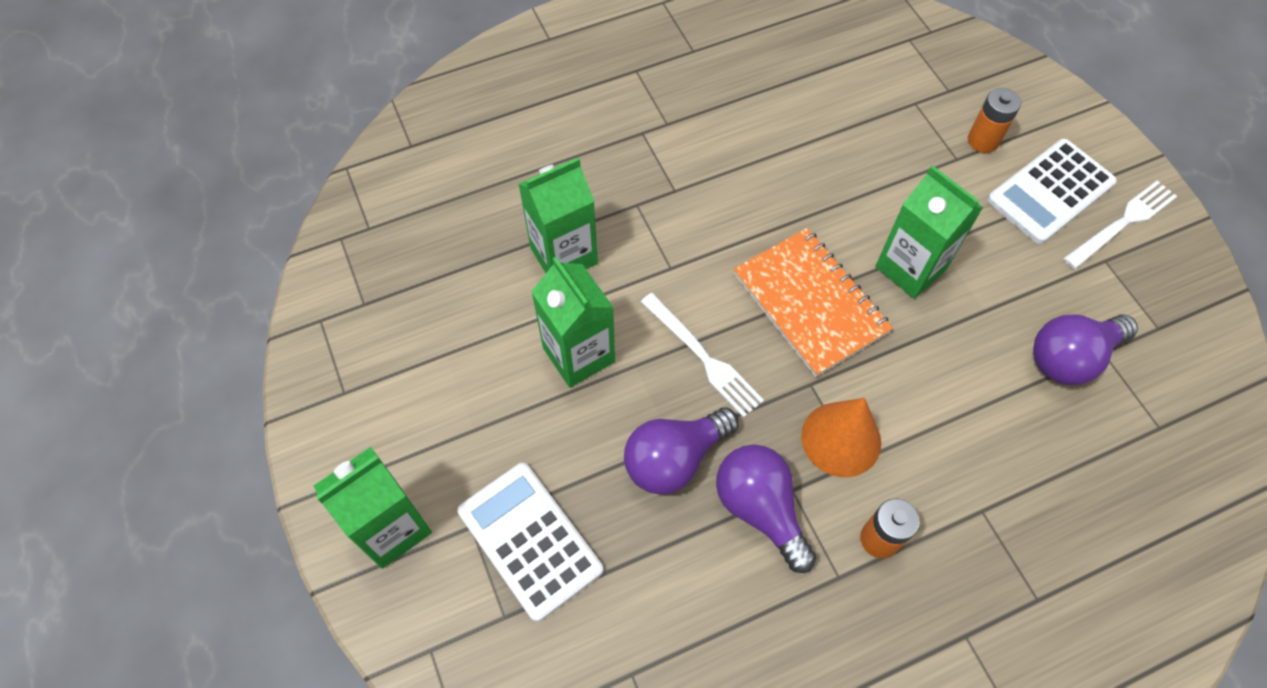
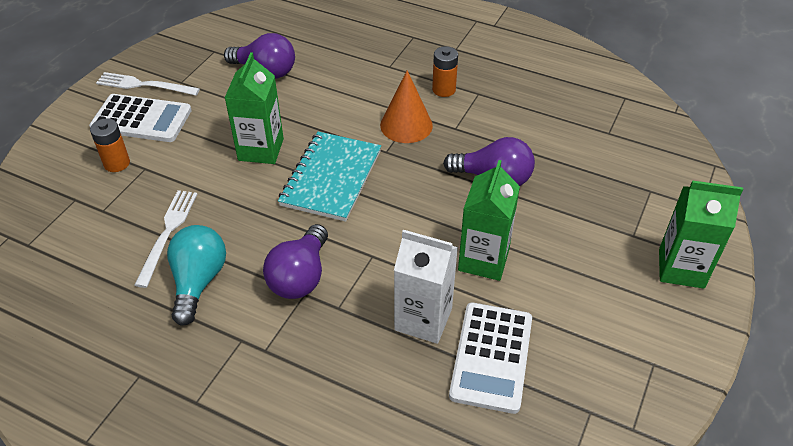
camera: 130 degrees left, 15 degrees down
(530, 540) = (606, 206): white calculator -> white calculator (491, 357)
(564, 256) = (423, 319): green carton -> white carton
(703, 357) = (419, 203): white fork -> white fork (167, 233)
(758, 127) = (198, 281): none -> turquoise light bulb
(760, 509) = (479, 133): purple light bulb -> purple light bulb (300, 276)
(810, 303) = (331, 178): orange notebook -> turquoise notebook

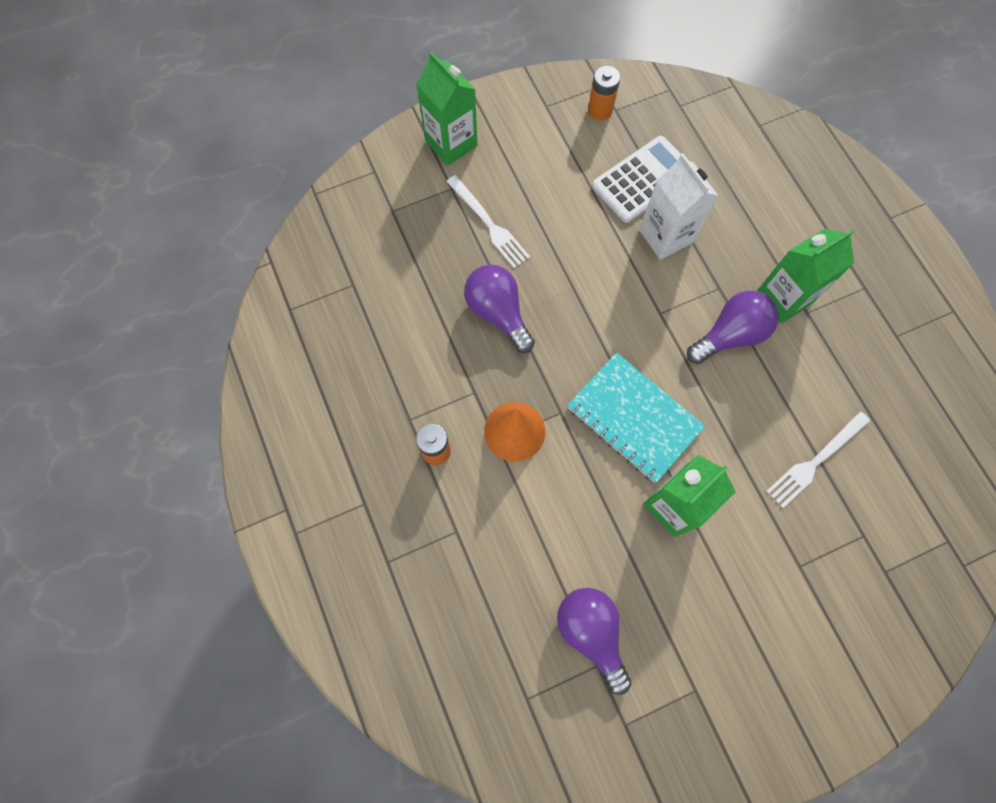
camera: 140 degrees left, 25 degrees up
(117, 163) = (825, 596): orange battery -> orange battery (600, 110)
(141, 119) = (770, 652): white calculator -> none
(144, 85) = (740, 719): white fork -> white fork (489, 224)
(198, 281) = (813, 388): turquoise light bulb -> none
(331, 178) = (633, 418): turquoise notebook -> turquoise notebook turned 75 degrees clockwise
(483, 260) = (580, 248): green carton -> green carton (783, 298)

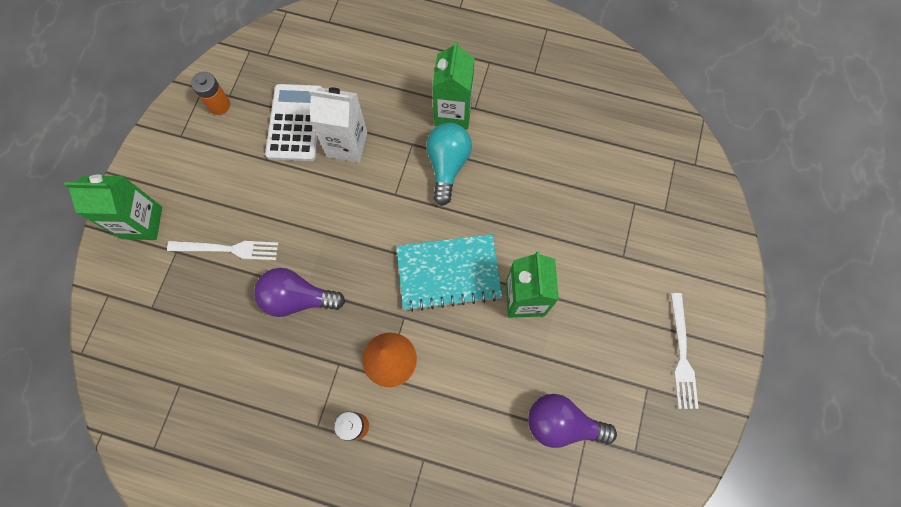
camera: 50 degrees left, 0 degrees up
(730, 335) = (447, 165): purple light bulb -> turquoise light bulb
(815, 461) = (568, 188): white fork -> white fork (681, 354)

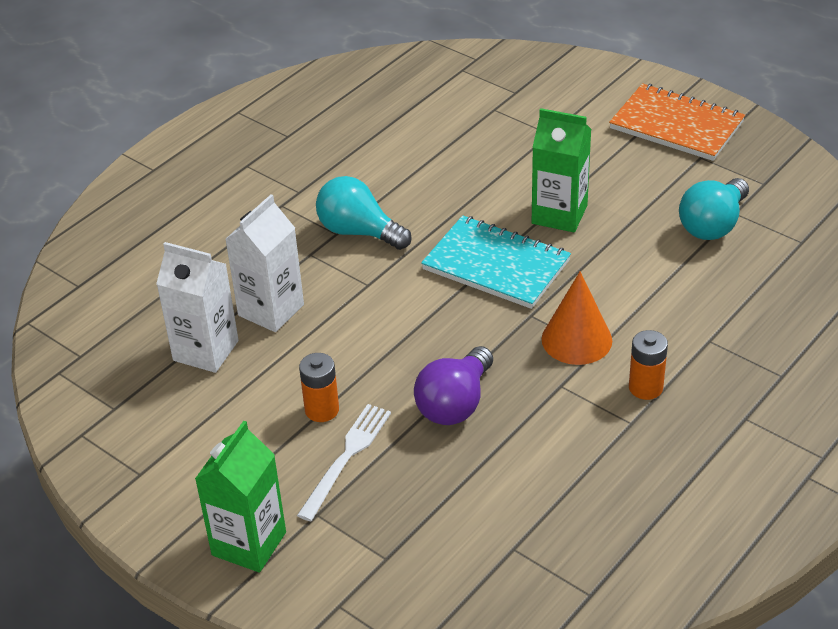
camera: 65 degrees left, 30 degrees down
(219, 105) = (121, 421): orange battery -> orange battery (322, 410)
(295, 123) = (206, 350): white calculator -> white carton
(448, 273) = (496, 265): turquoise notebook -> turquoise notebook turned 75 degrees counterclockwise
(453, 113) = (292, 210): green carton -> none
(562, 423) = (713, 225): purple light bulb -> turquoise light bulb
(681, 354) = (676, 125): white fork -> orange notebook

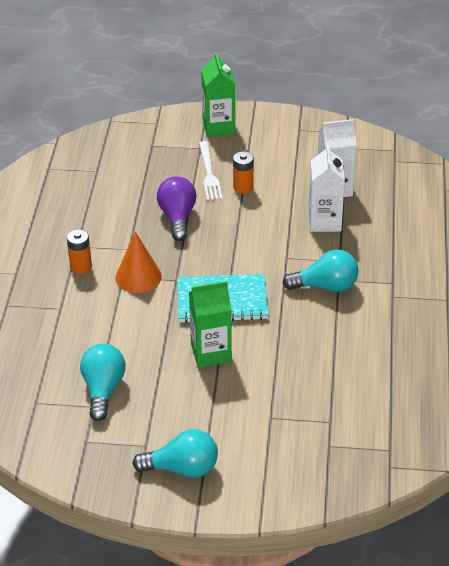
camera: 145 degrees right, 0 degrees up
(676, 125) = (182, 468): orange notebook -> turquoise light bulb

